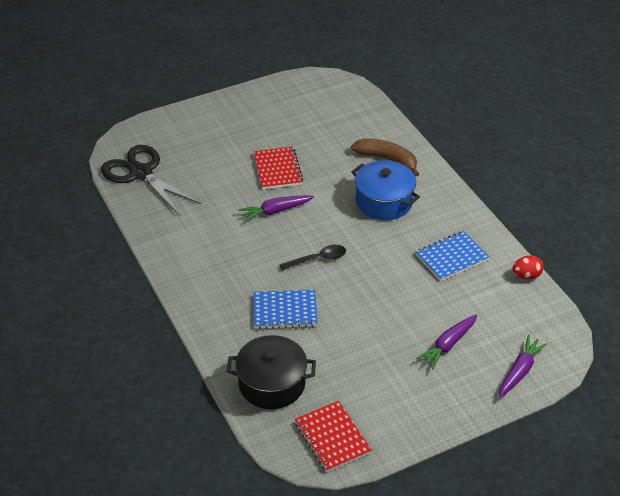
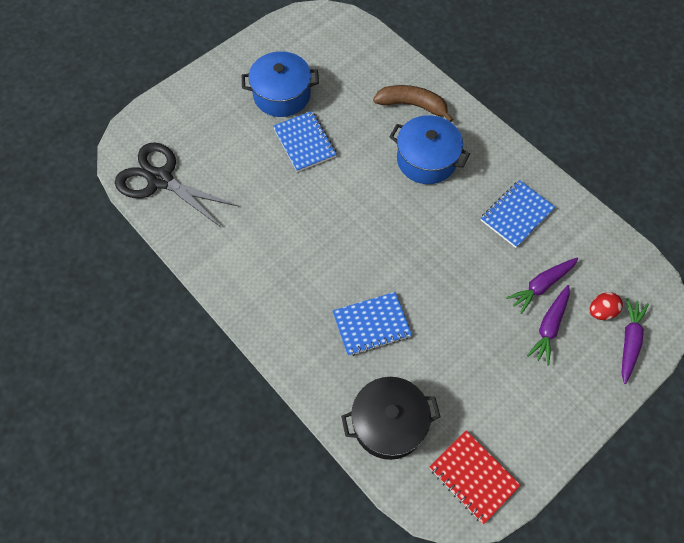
camera: 15 degrees left, 20 degrees up
(271, 132) = (282, 95): none -> blue pot
(275, 211) = (319, 197): purple carrot -> purple carrot (541, 285)
(277, 169) = (304, 143): red notebook -> blue notebook
(318, 259) = (383, 249): black spoon -> none
(526, 276) = (596, 220): red egg -> red egg (601, 311)

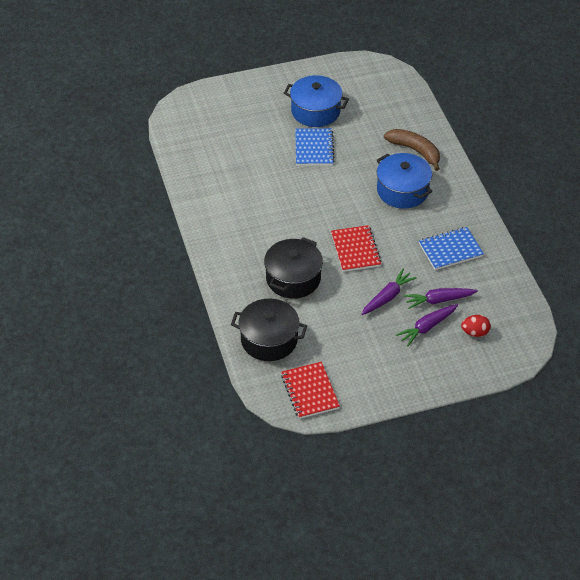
camera: 25 degrees right, 15 degrees down
(160, 180) = (192, 137): black scissors -> none
(371, 324) = (293, 278): blue notebook -> black pot
(418, 257) = (355, 250): none -> red notebook
(629, 341) = (483, 358): purple carrot -> purple carrot (387, 297)

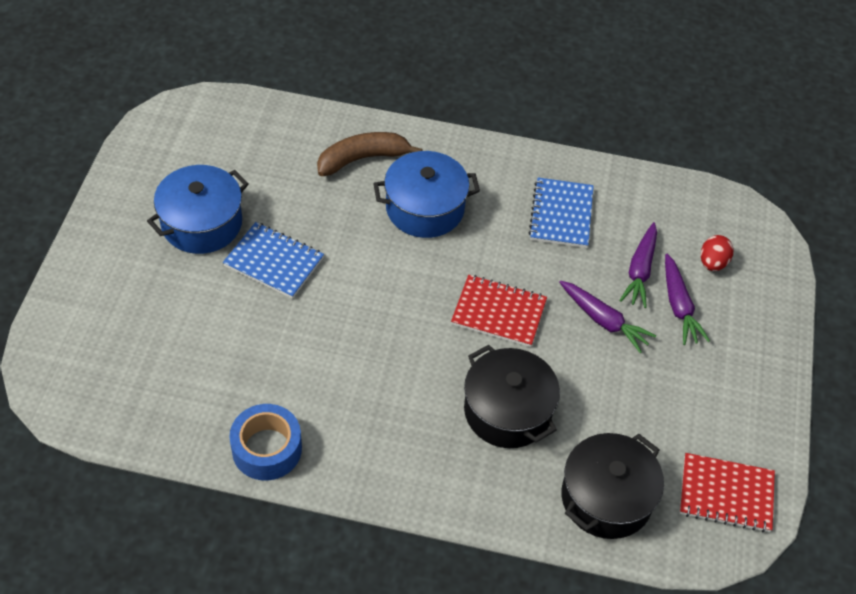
camera: 65 degrees left, 5 degrees up
(200, 197) = (267, 449): none -> blue tape
(387, 297) = (603, 321): purple carrot -> purple carrot turned 150 degrees clockwise

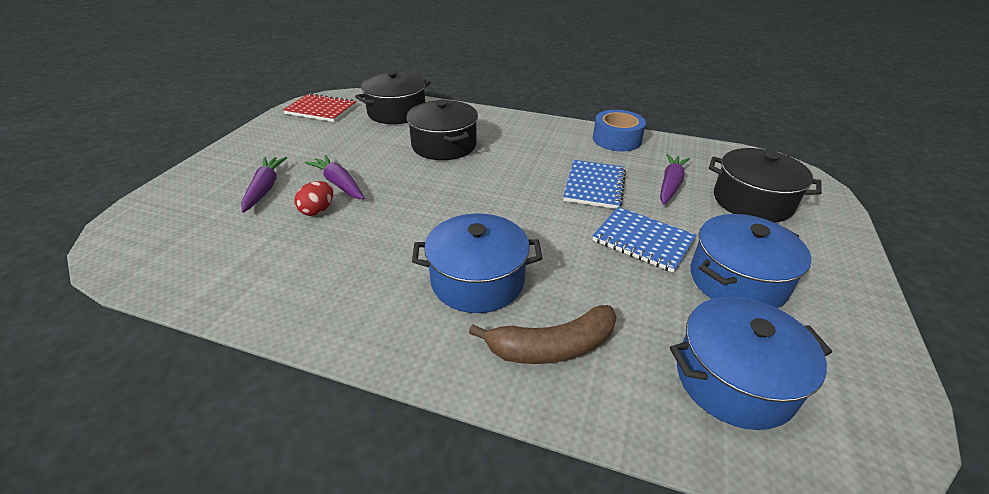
camera: 170 degrees left, 15 degrees down
(135, 328) = (752, 201): none -> black pot
(240, 145) = (734, 379): none -> blue pot
(498, 312) = (428, 193): red notebook -> none
(561, 214) = (322, 264): blue notebook -> blue notebook (594, 186)
(640, 271) = (277, 213): purple carrot -> purple carrot (670, 185)
(712, 263) = (200, 215): red egg -> red egg (318, 211)

